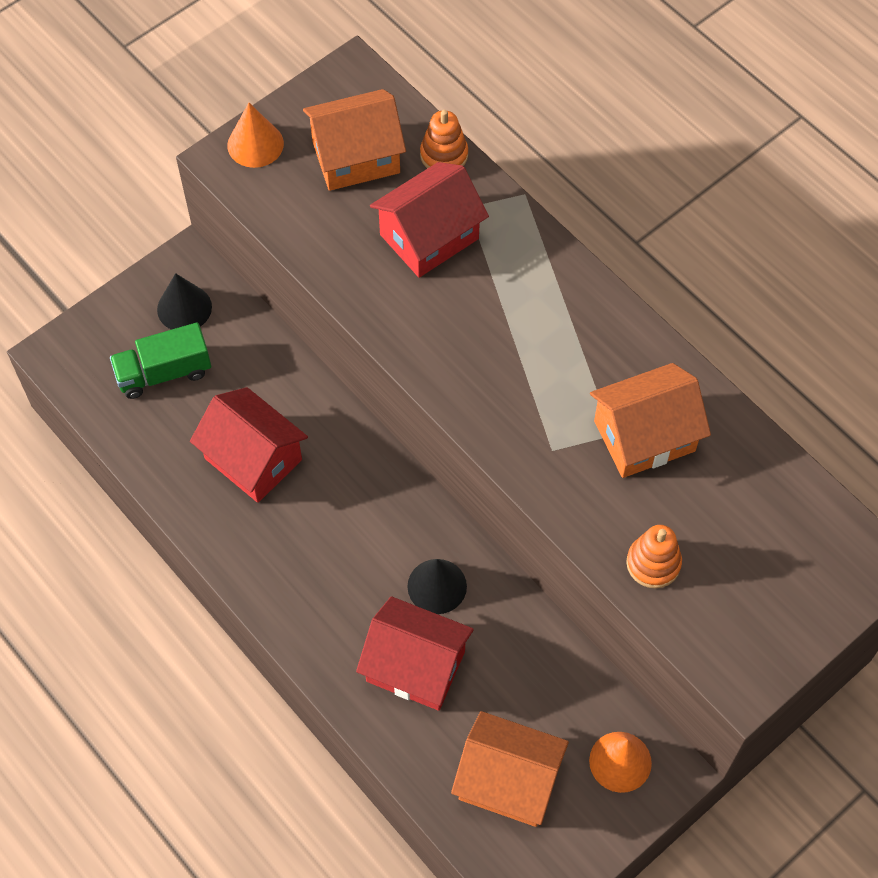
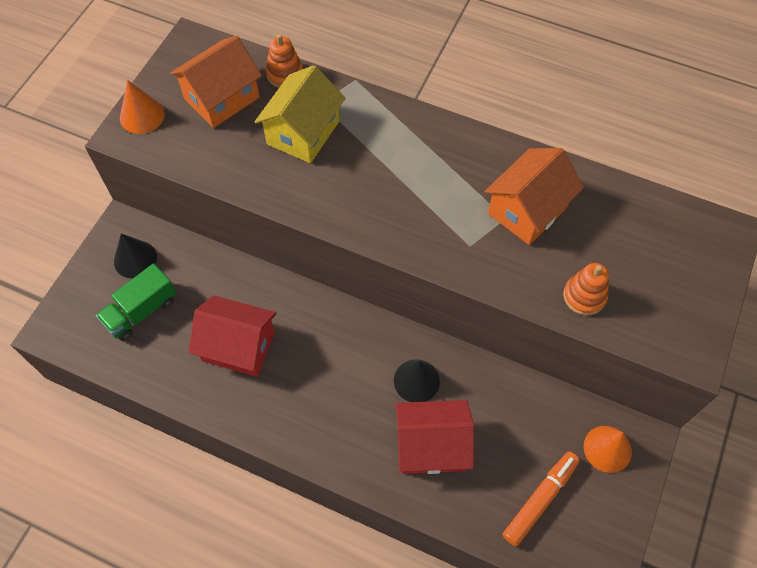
camera: 25 degrees left, 0 degrees up
(429, 236) = (303, 132): red house -> yellow house
(508, 780) = (540, 499): orange house -> orange marker

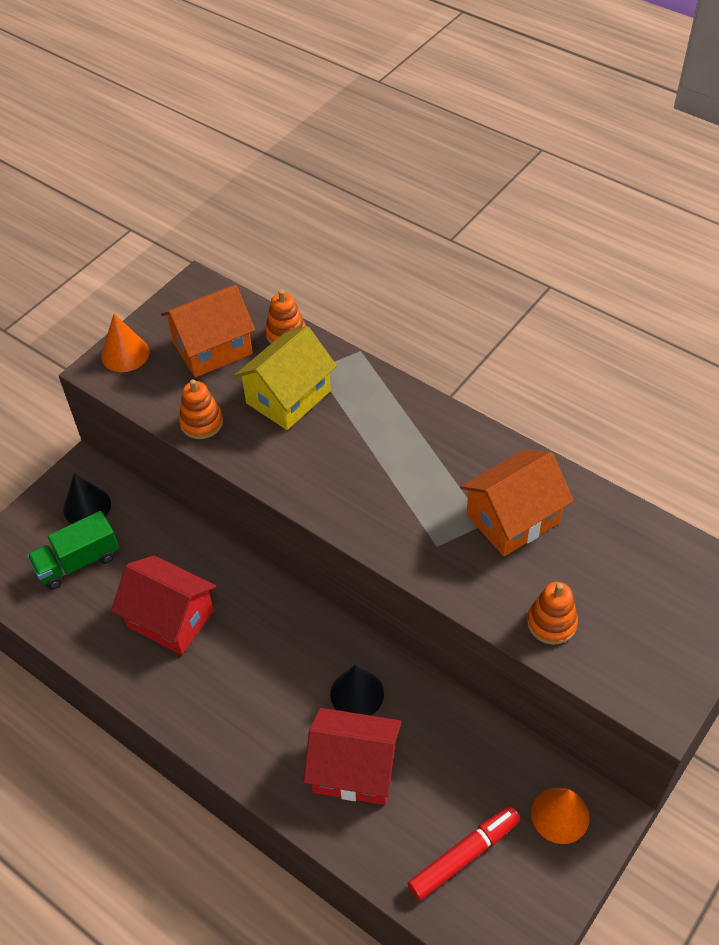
camera: 15 degrees right, 10 degrees down
(231, 169) = (201, 422): none -> orange stacking toy
(540, 499) = (464, 855): orange marker -> red marker

